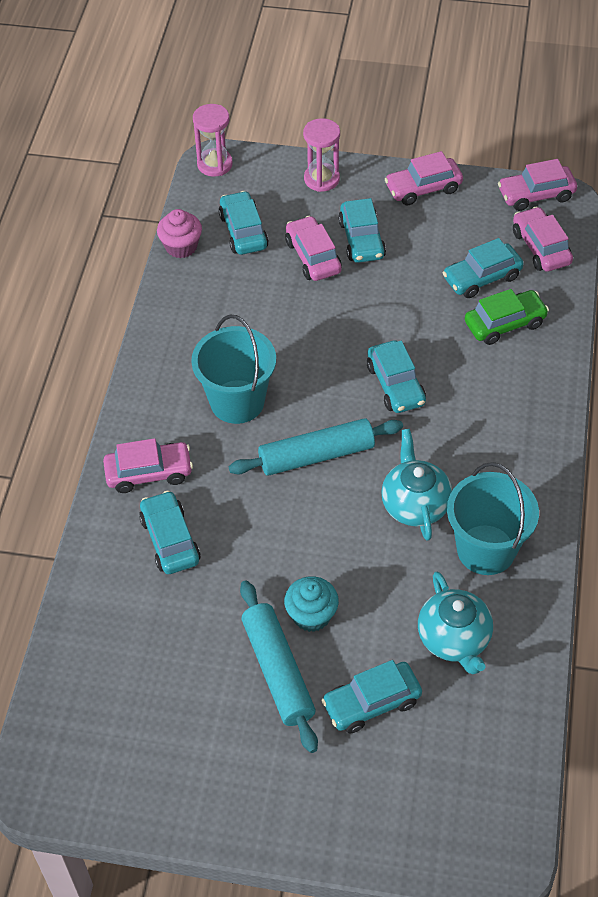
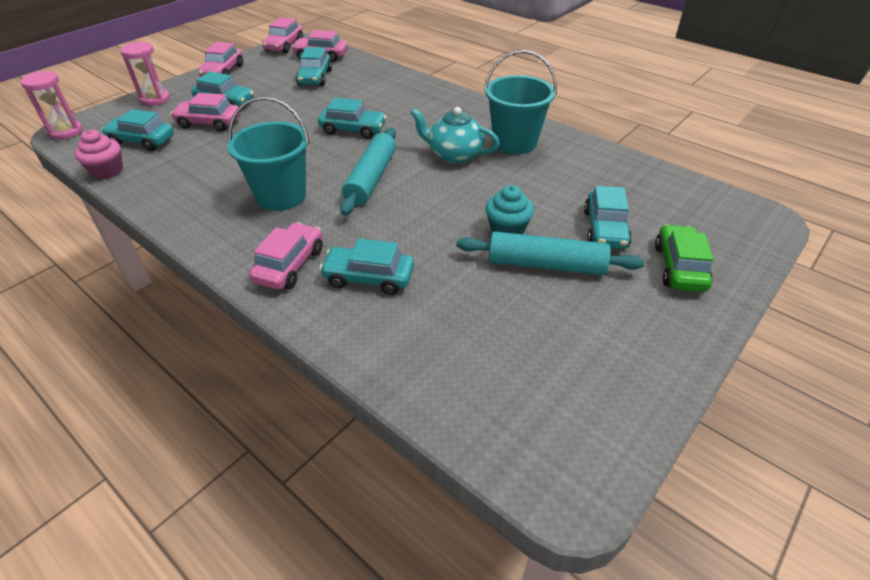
camera: 60 degrees left, 10 degrees down
(454, 639) = (575, 177): turquoise teapot -> none
(505, 324) = (357, 82): green car -> green car (679, 267)

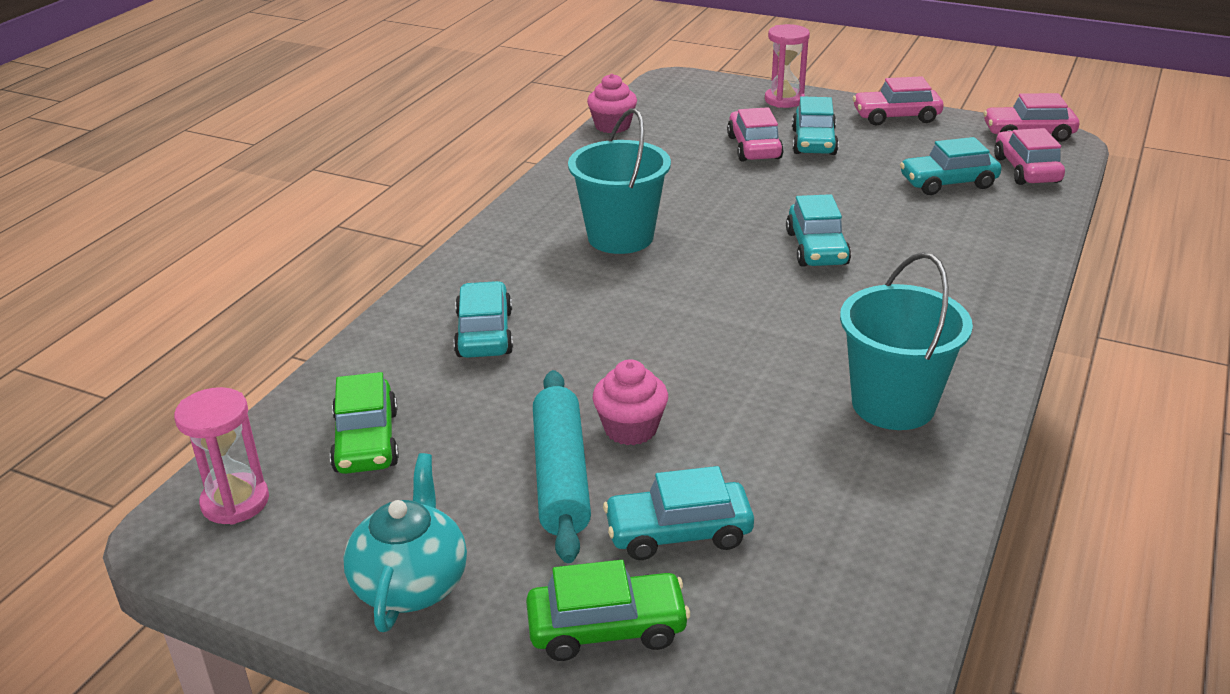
camera: 75 degrees right, 10 degrees down
(66, 132) = (674, 80): pink hourglass -> pink hourglass (235, 502)
(142, 141) = (684, 123): turquoise car -> none
(290, 265) = (490, 277): pink car -> none
(371, 178) = (697, 290): turquoise rolling pin -> none
(454, 155) = (808, 349): turquoise teapot -> turquoise teapot (411, 583)
(481, 356) = (366, 441): none -> green car
(507, 229) = (630, 429): turquoise cupcake -> pink cupcake

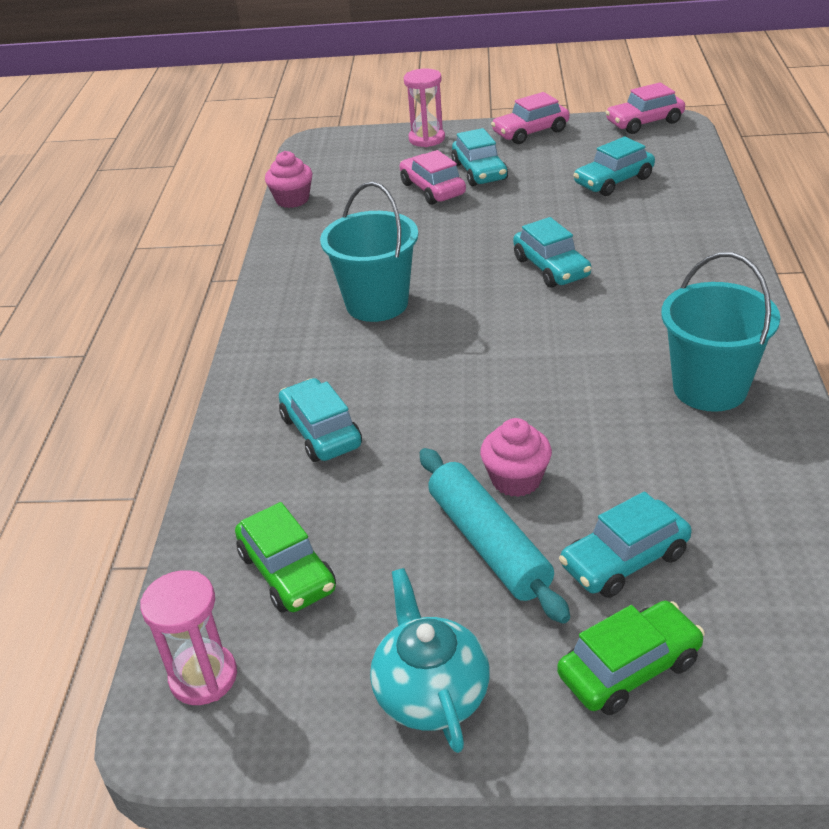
camera: 20 degrees left, 5 degrees up
(1026, 170) = (665, 154): pink car -> none

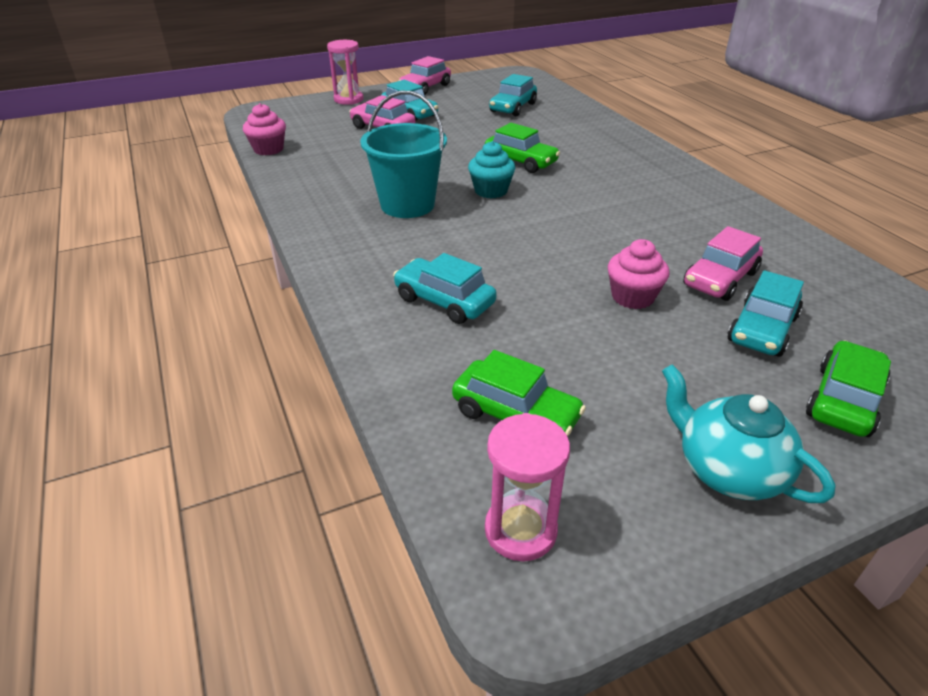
camera: 30 degrees left, 0 degrees up
(481, 303) = (491, 191): none -> turquoise cupcake
(489, 543) = (657, 345): turquoise rolling pin -> none
(551, 268) = (520, 161): turquoise car -> green car
(644, 122) = (500, 74): pink car -> pink car (720, 279)
(710, 388) = (701, 212): turquoise bucket -> none

